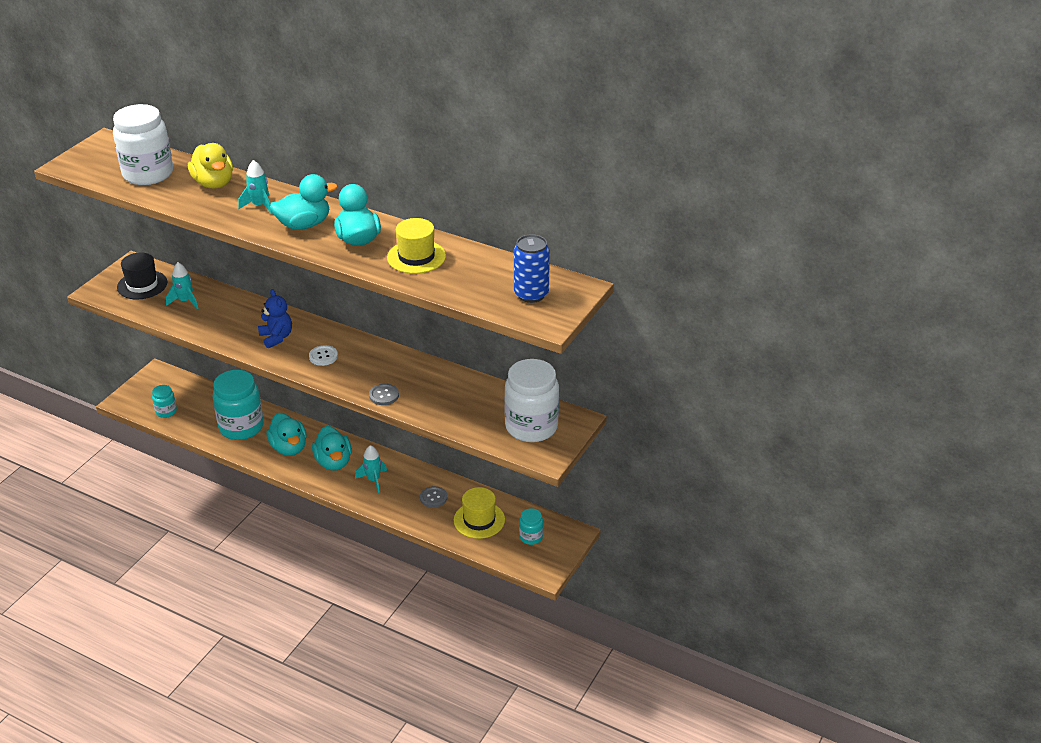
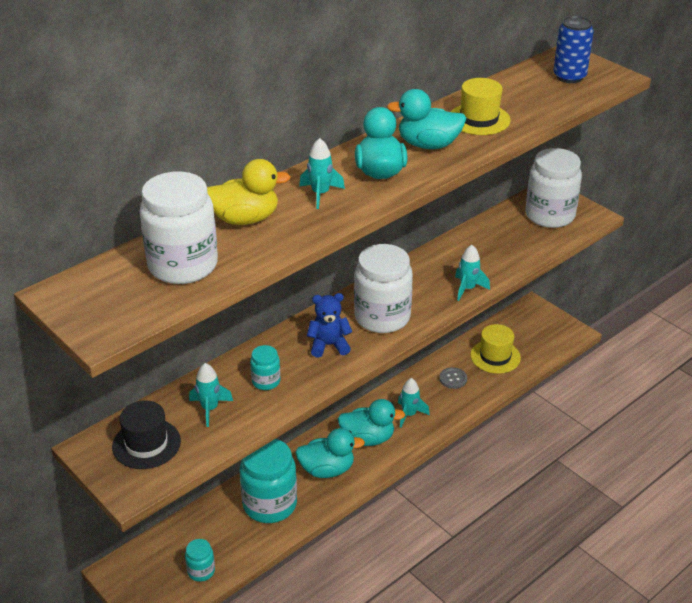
camera: 70 degrees left, 0 degrees up
(323, 356) = (382, 317): white button -> white jar
(384, 395) = (467, 289): grey button -> turquoise rocket
(531, 537) = (529, 331): turquoise jar -> turquoise jar (266, 381)

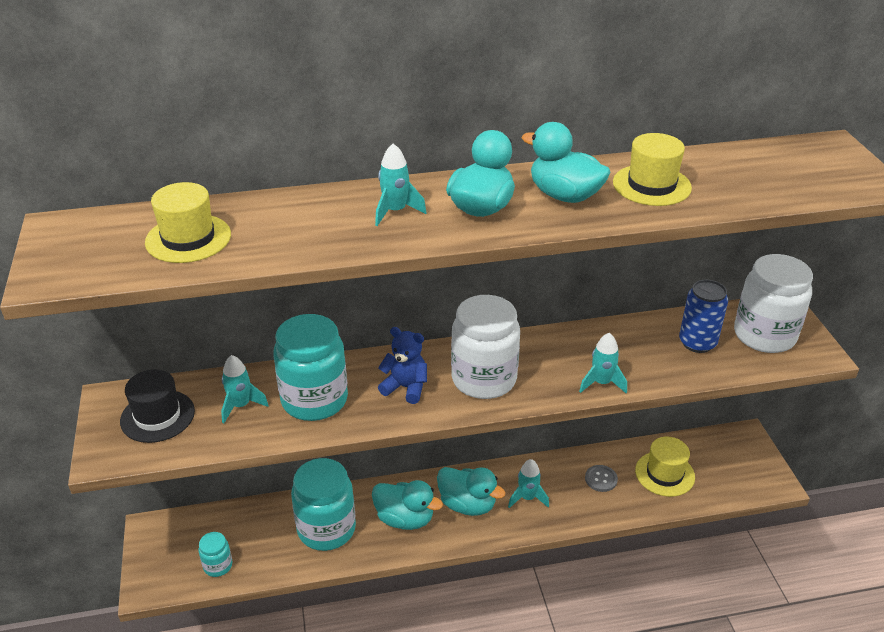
camera: 30 degrees right, 0 degrees up
(183, 265) = (188, 238): white jar -> yellow hat
(245, 219) = (295, 212): yellow duck -> none
(266, 381) = (314, 400): turquoise jar -> turquoise jar, size x2.09
(569, 77) = (811, 169): blue can -> blue can (697, 343)

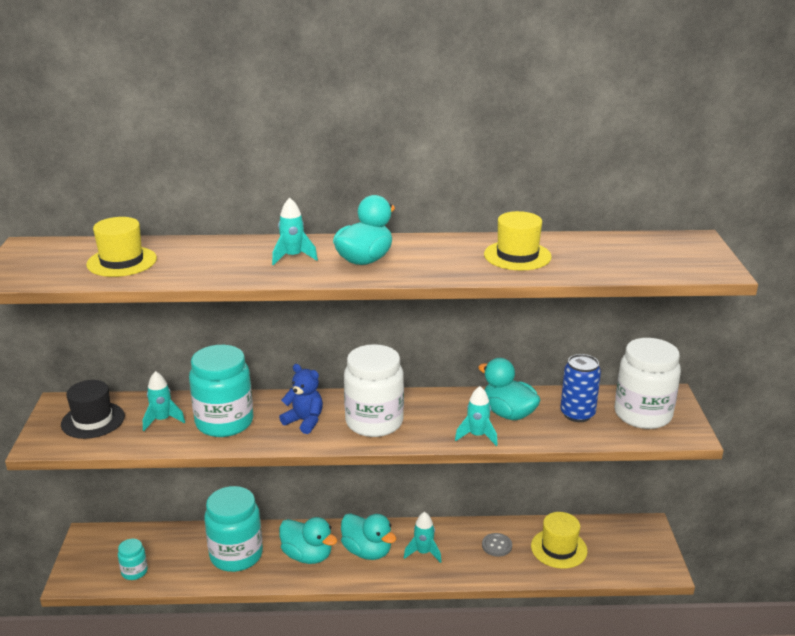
camera: 10 degrees right, 10 degrees down
(564, 195) = (438, 257): turquoise duck -> turquoise duck (508, 413)

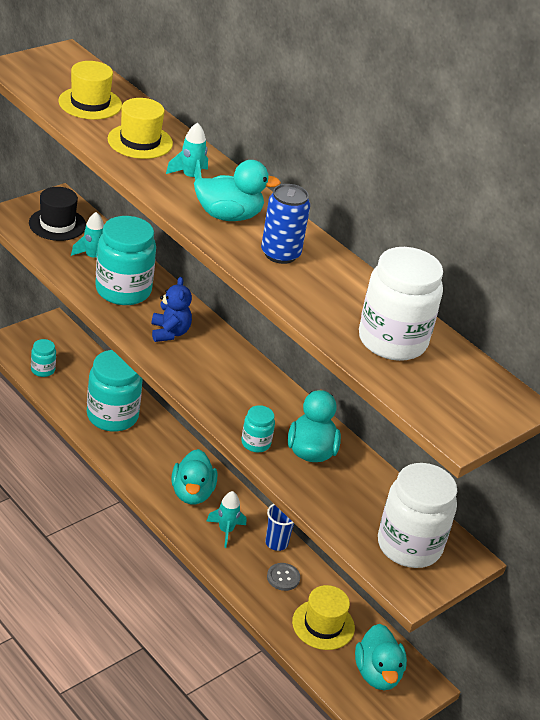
camera: 45 degrees right, 10 degrees up
(307, 556) = (151, 458): turquoise duck -> turquoise duck (377, 673)
(374, 422) = (210, 373): white jar -> white jar (392, 341)
(459, 531) = (276, 543): none -> blue cup
(477, 436) = (256, 443): turquoise rocket -> turquoise jar
(517, 256) = (337, 297): yellow hat -> yellow hat (140, 141)
(577, 414) = (359, 498): blue can -> blue can (280, 254)

